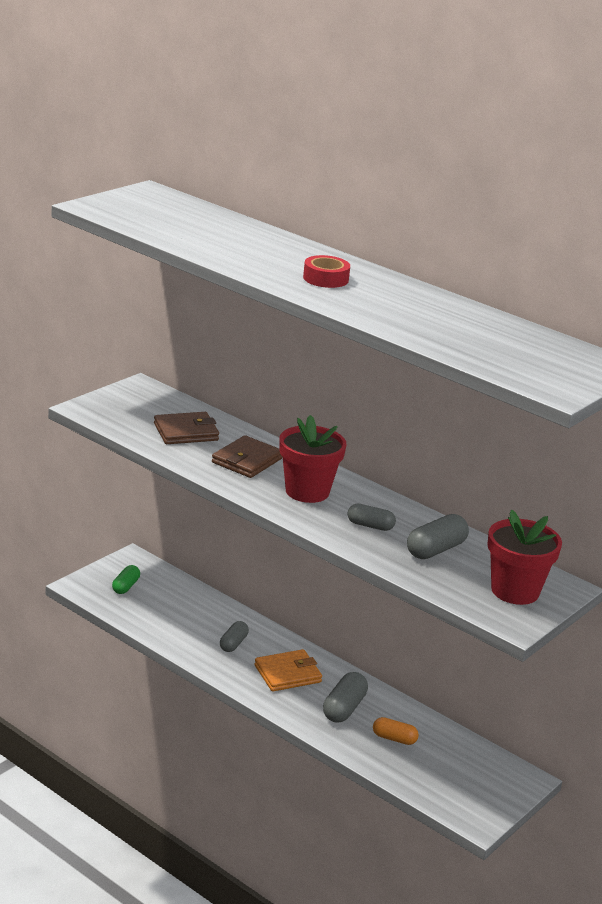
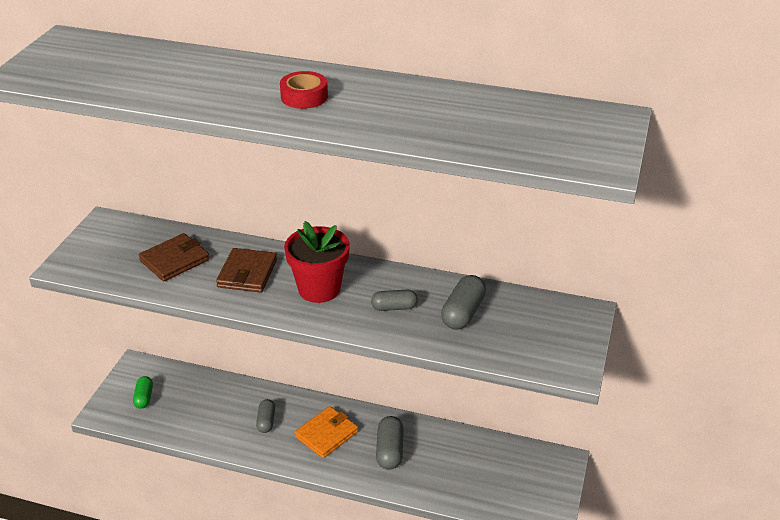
camera: 20 degrees left, 10 degrees up
(394, 738) = (444, 465): orange capsule -> none
(515, 591) = (552, 333): red flower pot -> none

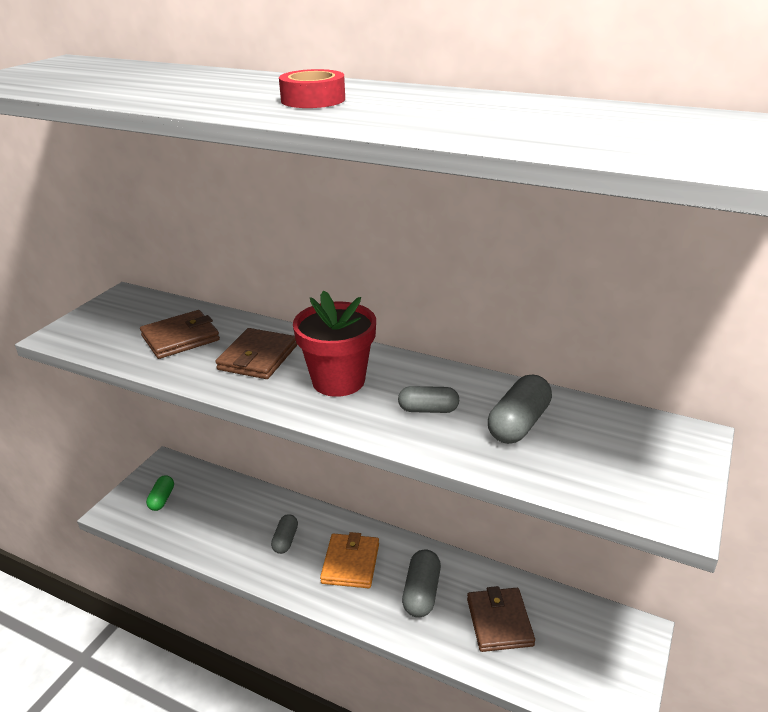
camera: 10 degrees right, 5 degrees down
(326, 434) = (350, 563): orange wallet -> orange wallet turned 45 degrees counterclockwise
(455, 466) = (499, 622): none -> brown wallet

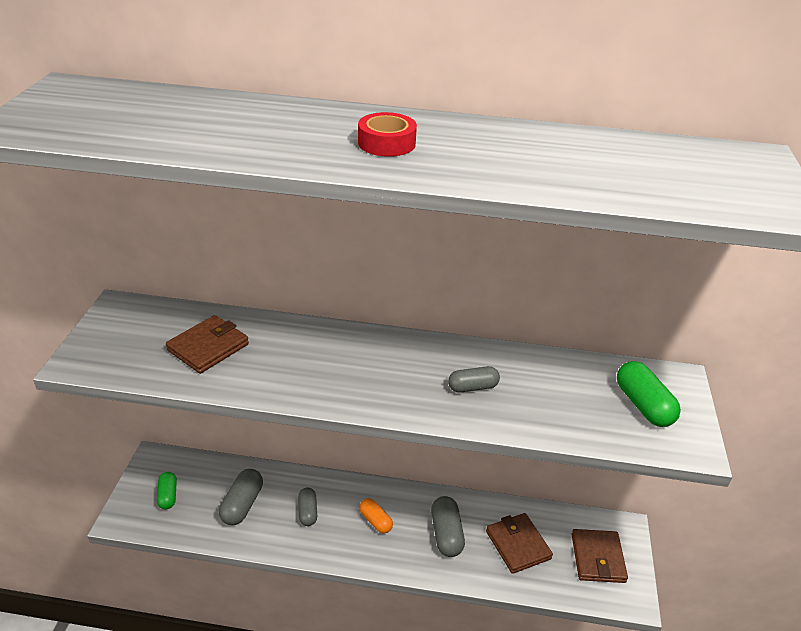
camera: 20 degrees left, 5 degrees up
(258, 357) = (296, 358): brown wallet -> brown wallet (597, 558)
(338, 381) = (383, 371): red flower pot -> none
(350, 563) = (375, 521): orange wallet -> orange capsule
(518, 424) = (550, 388): grey capsule -> grey capsule (242, 505)
(629, 458) = (643, 405): none -> green capsule

